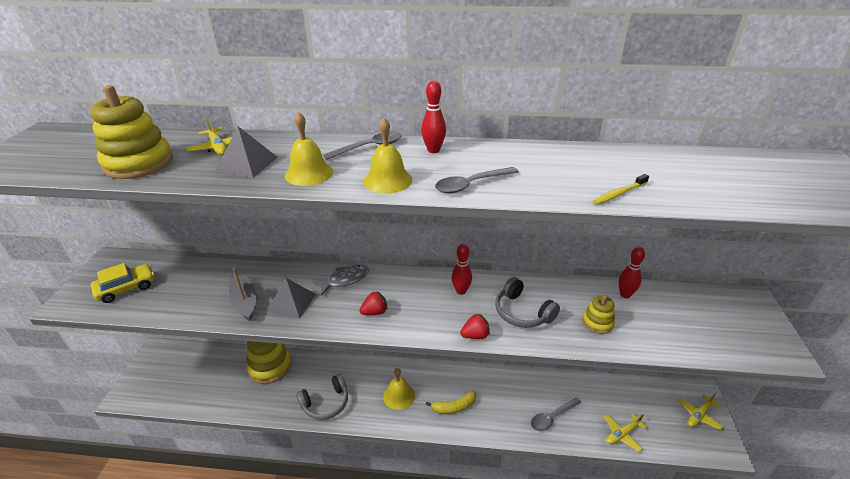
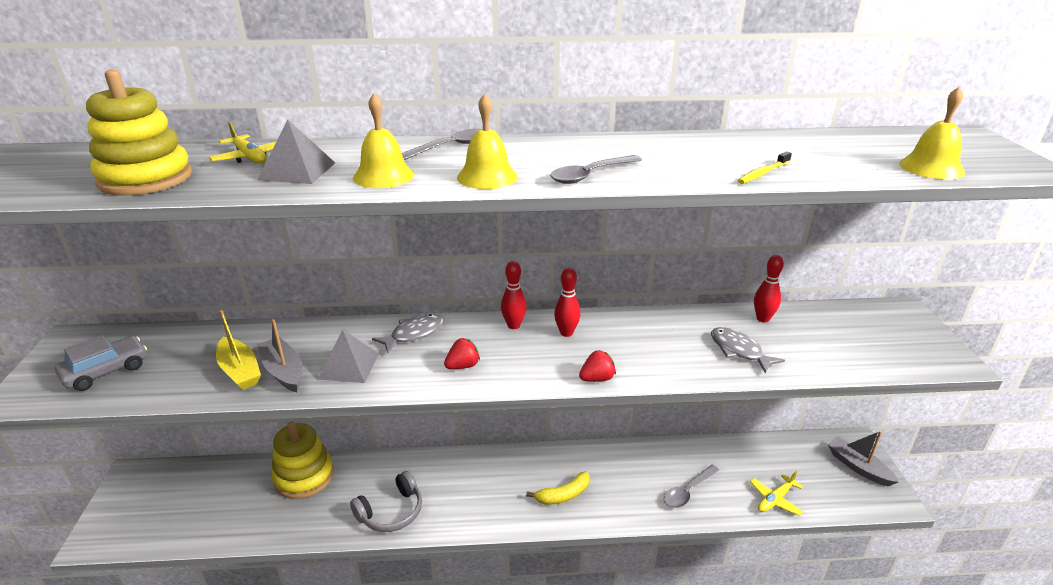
camera: 10 degrees left, 5 degrees down
(126, 288) = (106, 371): yellow car -> grey car
(215, 298) = (240, 371): none -> yellow boat
(399, 396) = (488, 491): yellow bell -> yellow bell (931, 168)
(433, 150) = (531, 146): red bowling pin -> red bowling pin (513, 325)
(522, 312) = (647, 348): grey headphones -> none
(597, 322) = (739, 351): yellow stacking toy -> grey fish
(699, 415) = (858, 467): yellow plane -> grey boat

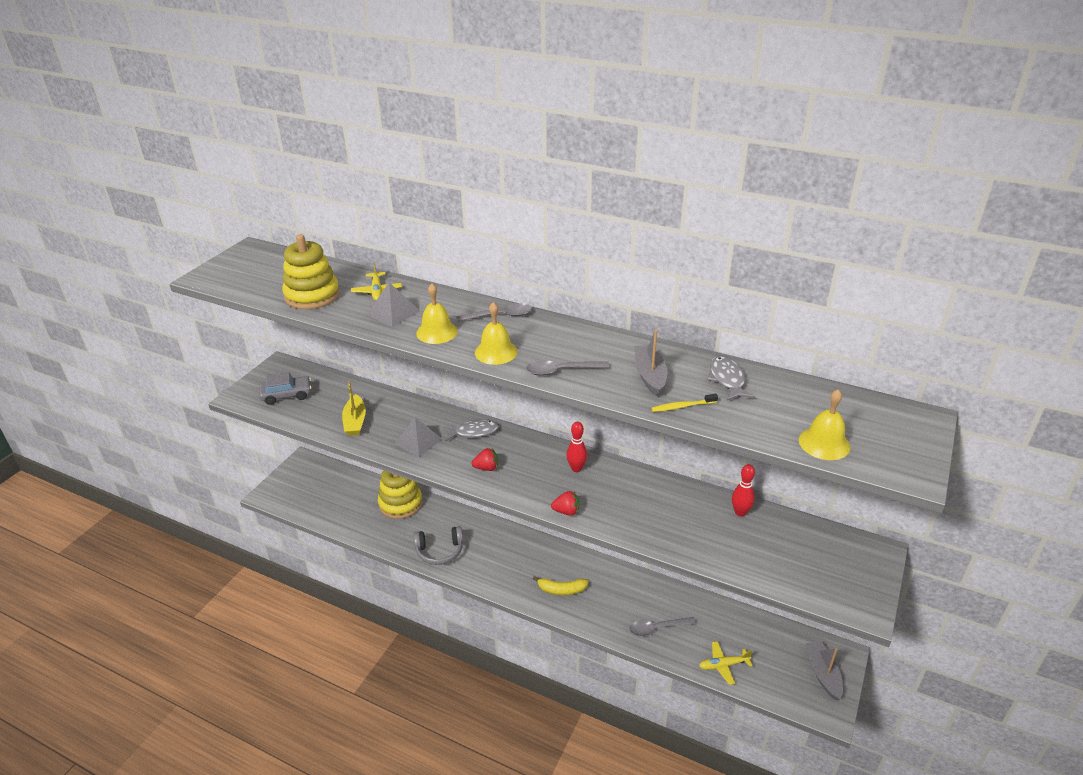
camera: 30 degrees right, 5 degrees up
(283, 371) = (379, 431): grey boat -> grey boat (650, 375)
(513, 325) = (544, 449): red bowling pin -> none
(739, 351) = (692, 531): grey fish -> grey fish (727, 379)

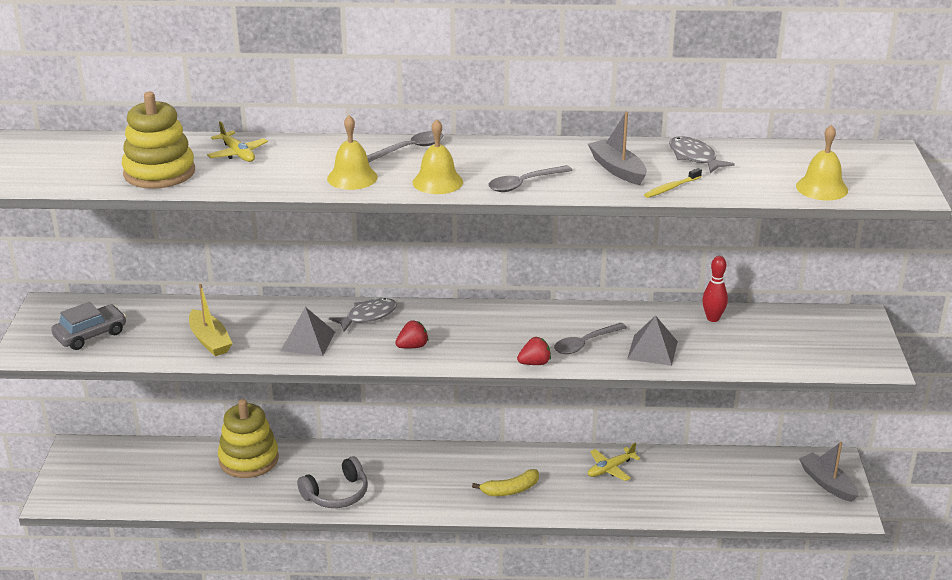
camera: 25 degrees left, 5 degrees down
(393, 312) = (280, 170): grey pyramid -> grey pyramid (652, 350)
(576, 468) = (514, 322): red bowling pin -> none
(657, 628) = (639, 494): grey spoon -> grey spoon (585, 343)
(723, 665) = (727, 506): yellow plane -> yellow plane (610, 469)

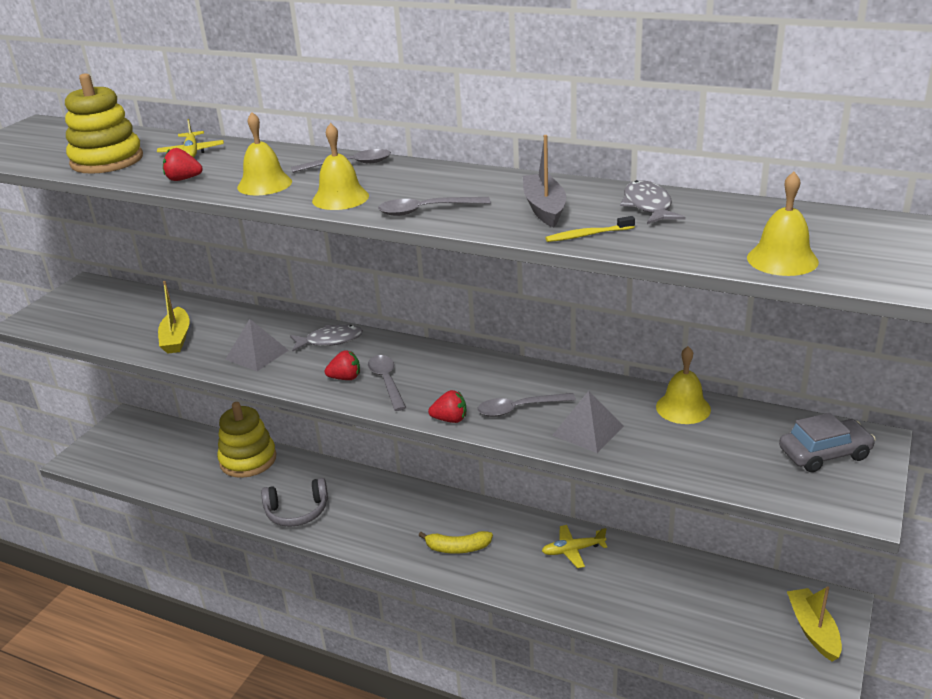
camera: 25 degrees right, 0 degrees up
(90, 335) = (90, 315): grey car -> grey car (824, 454)
(266, 182) = (183, 179): none -> red strawberry
(453, 343) = (386, 382): none -> grey spoon
(713, 318) = (683, 408): red bowling pin -> yellow bell
(827, 483) = (813, 630): grey boat -> yellow boat

